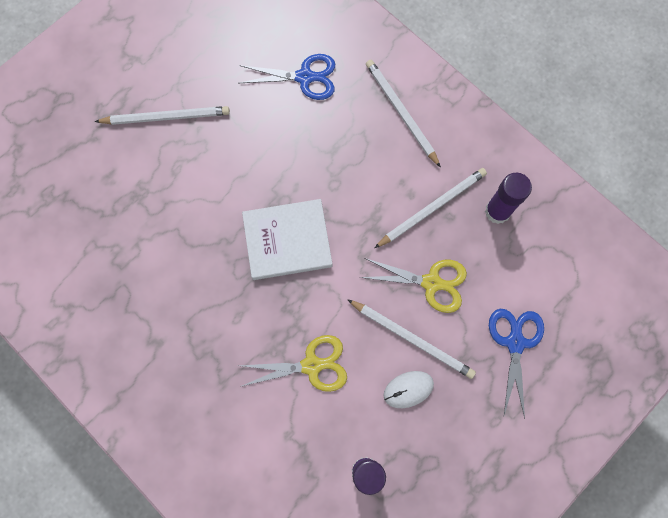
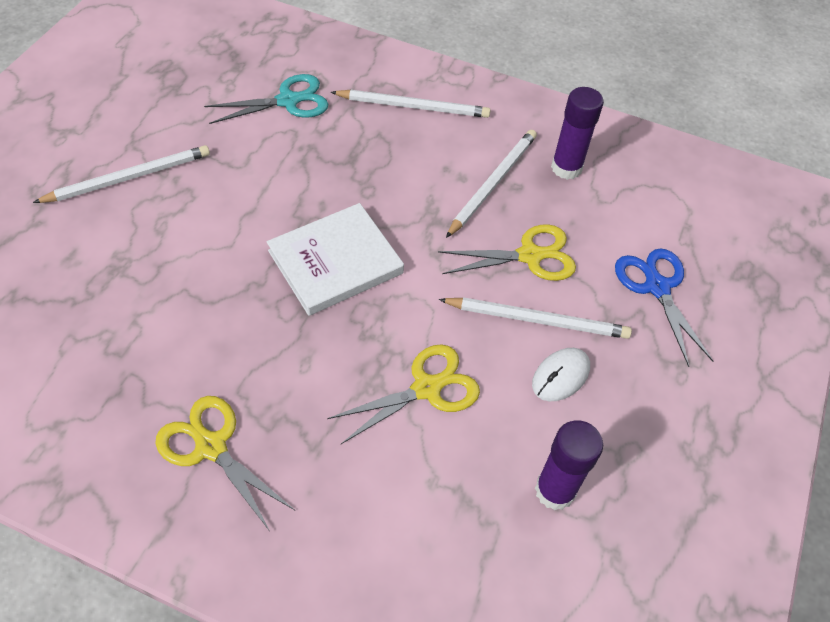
camera: 25 degrees left, 20 degrees down
(158, 357) = (211, 447): none -> yellow scissors
(305, 77) = (288, 101): blue scissors -> turquoise scissors
(401, 112) = (413, 106): white pencil -> white pencil turned 150 degrees clockwise

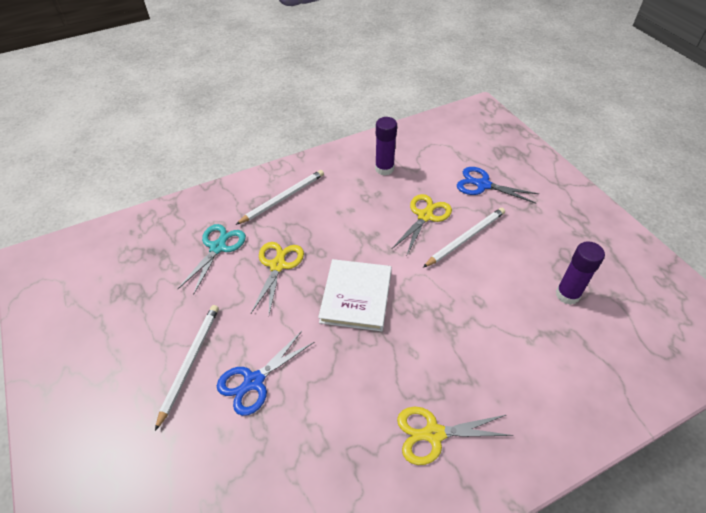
camera: 45 degrees left, 5 degrees down
(148, 243) = (254, 381): none -> blue scissors
(426, 388) = (471, 308): yellow scissors -> yellow scissors (277, 265)
(493, 183) = (367, 201): white pencil -> none
(560, 376) = (505, 251): white mouse -> none

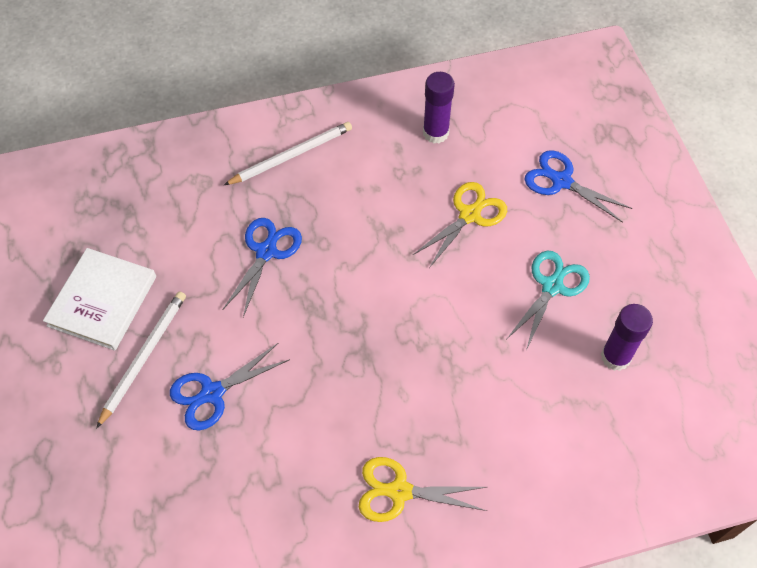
camera: 10 degrees right, 10 degrees up
(218, 247) = (197, 213): turquoise scissors -> turquoise scissors (552, 286)
(277, 265) = (266, 251): yellow scissors -> blue scissors
(356, 296) = (353, 311): white book -> white book (102, 301)
(466, 238) = (513, 256): white pencil -> none

